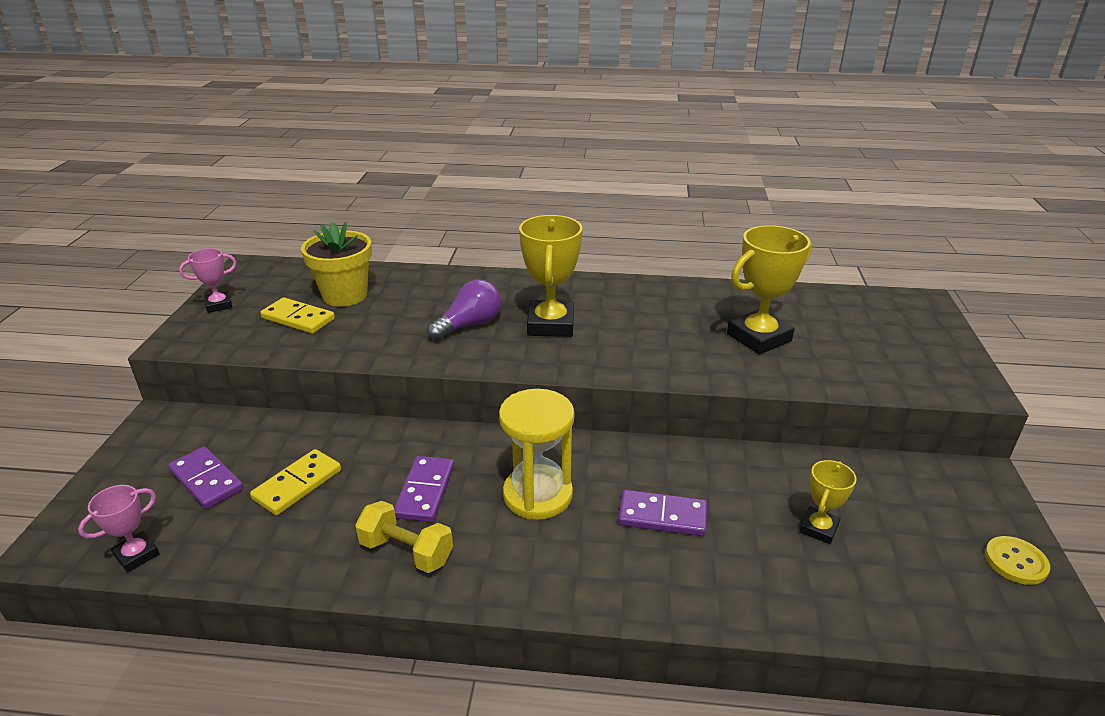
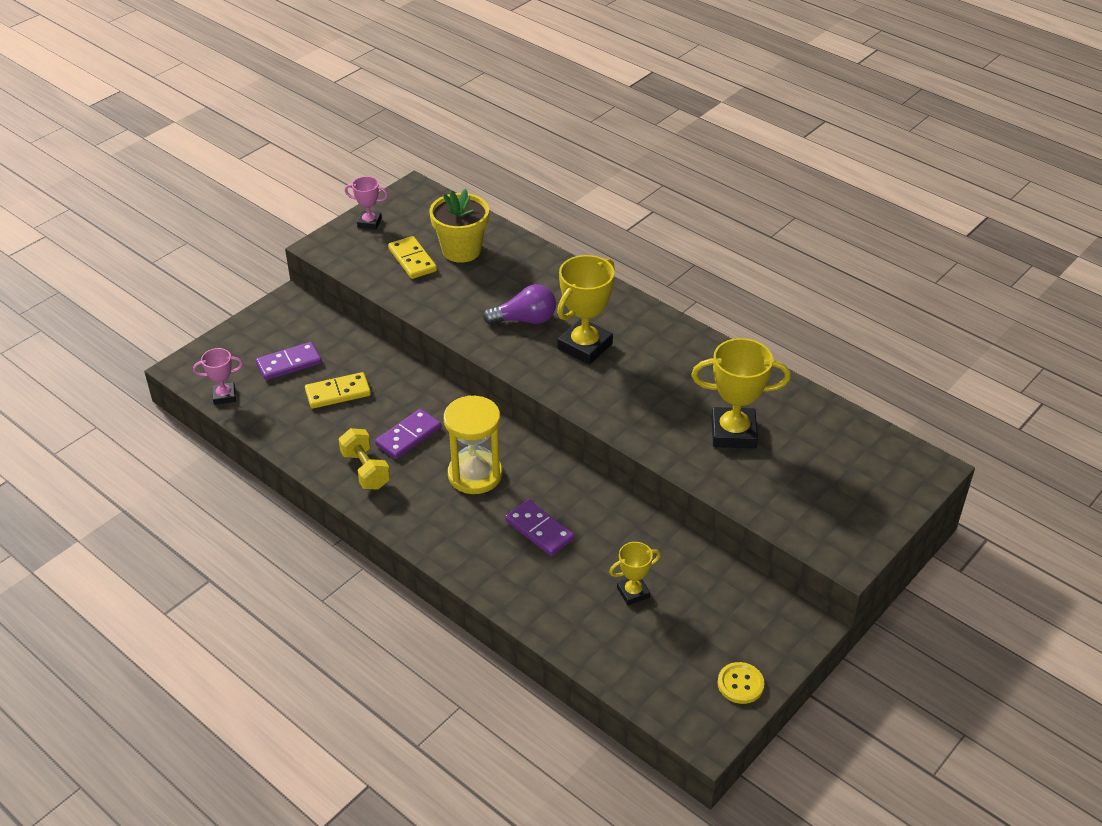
camera: 35 degrees right, 10 degrees up
(206, 480) = (289, 363): purple domino -> purple domino turned 75 degrees clockwise

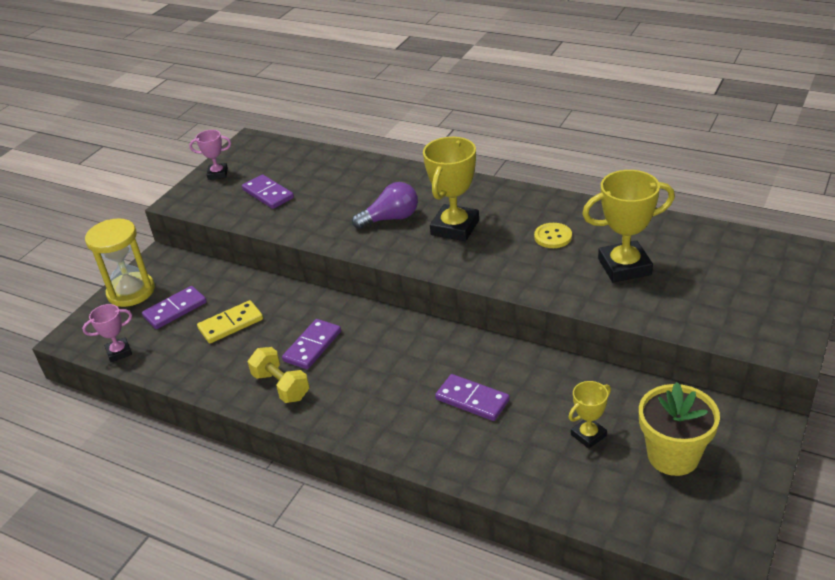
camera: 10 degrees left, 5 degrees down
(412, 260) = (268, 194): yellow domino -> purple domino
(461, 250) = (310, 177): yellow flower pot -> yellow flower pot (673, 456)
(475, 474) = (389, 365): yellow hourglass -> yellow hourglass (131, 292)
(740, 684) = (735, 496): yellow button -> yellow button (553, 237)

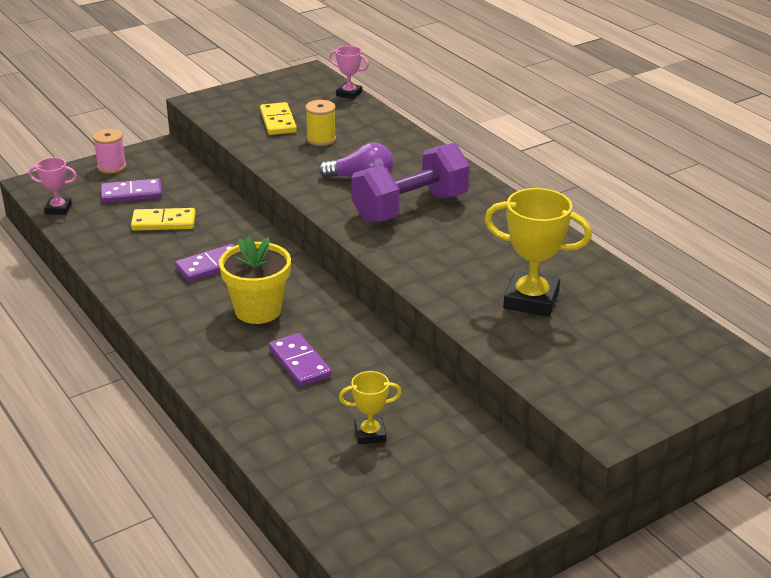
camera: 25 degrees right, 5 degrees down
(131, 292) = (111, 166): yellow hourglass -> pink spool
(217, 174) = (253, 90): pink trophy -> pink trophy (349, 94)
(268, 194) = (278, 121): purple domino -> yellow domino
(281, 386) = (155, 286): yellow dumbbell -> none
(321, 196) = (321, 139): none -> yellow spool
(455, 227) = (410, 208): yellow trophy -> purple dumbbell
(553, 237) = (492, 249): yellow button -> none
(673, 456) = (428, 484): yellow flower pot -> yellow flower pot (258, 310)

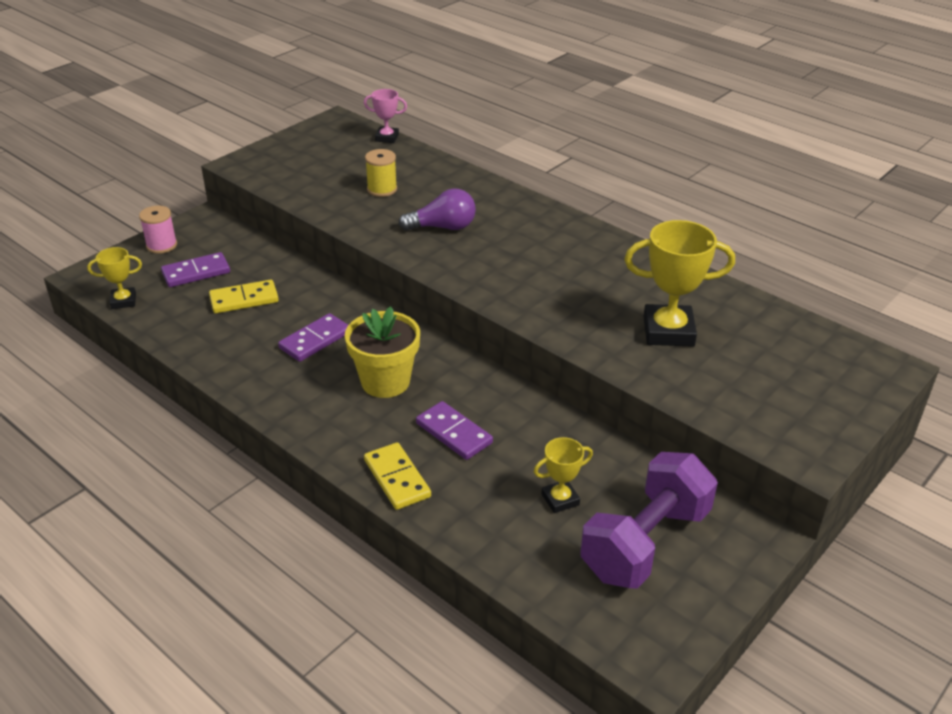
camera: 15 degrees left, 5 degrees up
(58, 209) = (123, 301): pink trophy -> yellow trophy
(278, 121) = (329, 176): yellow domino -> yellow domino (397, 478)
(410, 208) = (505, 251): purple dumbbell -> purple dumbbell (645, 543)

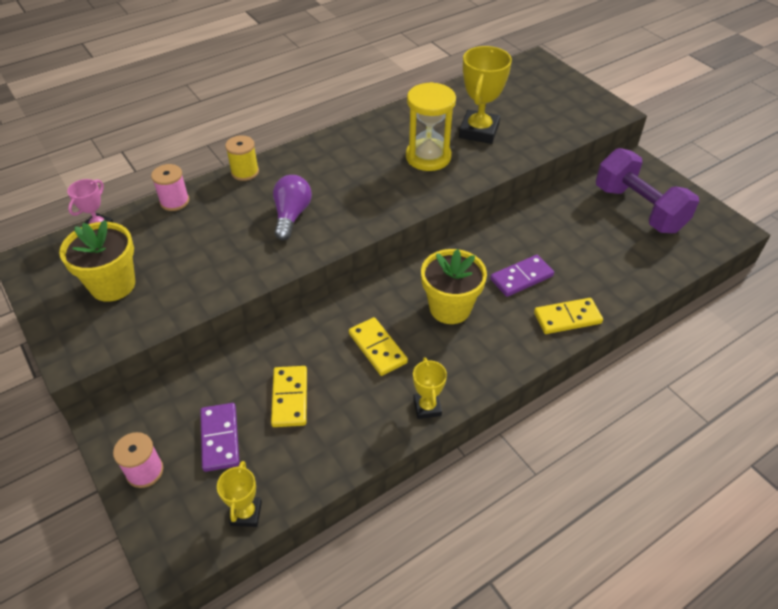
camera: 75 degrees left, 10 degrees up
(315, 340) = (377, 348): purple domino -> yellow domino
(319, 161) = (113, 285): none -> yellow flower pot
(382, 189) = (201, 245): yellow spool -> yellow spool (245, 172)
(436, 163) = (174, 201): none -> pink spool
(560, 499) = (597, 237): yellow trophy -> yellow trophy (427, 407)
(589, 298) = (428, 157): none -> yellow hourglass

